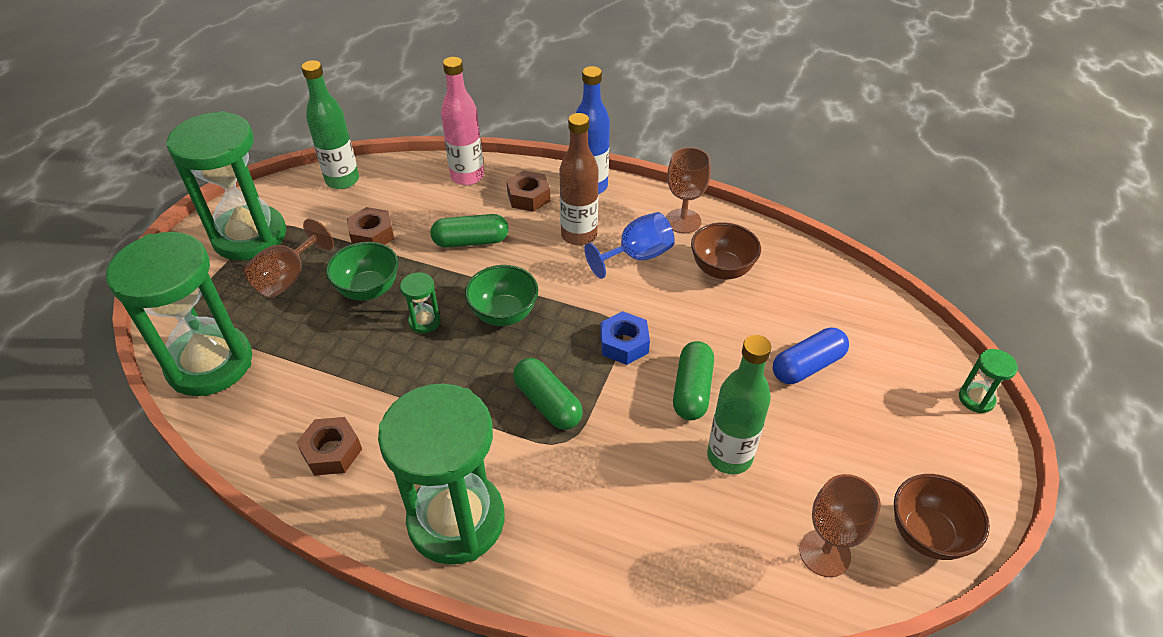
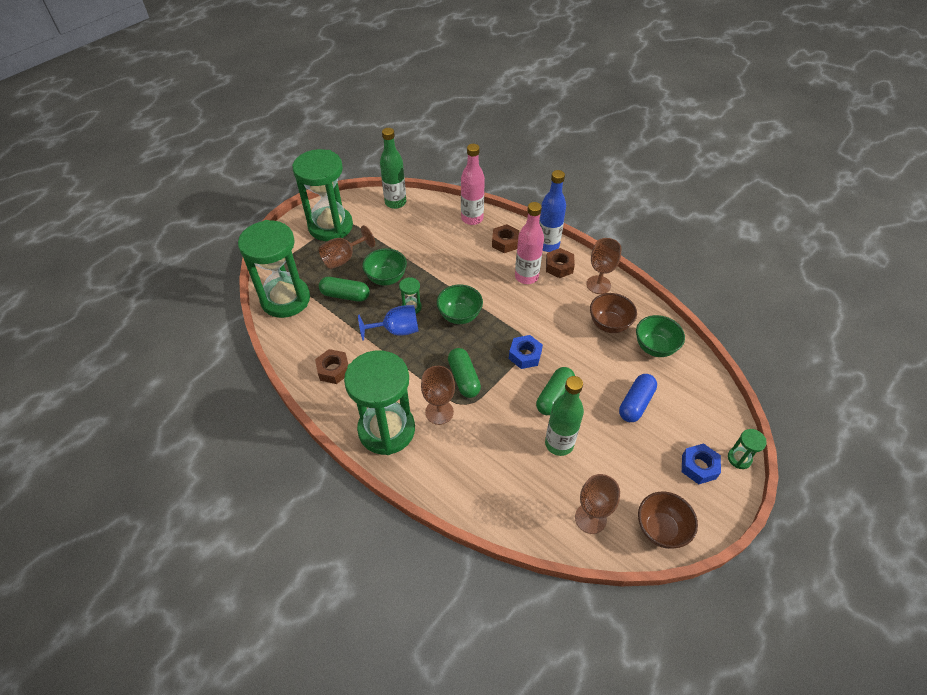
camera: 20 degrees right, 5 degrees up
(372, 235) = (400, 243): brown nut -> brown nut (559, 267)
(471, 241) = (458, 263): green capsule -> green capsule (345, 295)
(530, 465) = (439, 412): none -> brown goblet
(579, 235) = (526, 276): brown bottle -> pink bottle
(636, 256) = (557, 301): blue goblet -> blue goblet (396, 330)
(796, 283) = (654, 347): none -> green bowl
(807, 366) = (635, 403): blue capsule -> blue capsule turned 45 degrees counterclockwise
(931, 427) = (699, 467): none -> blue nut

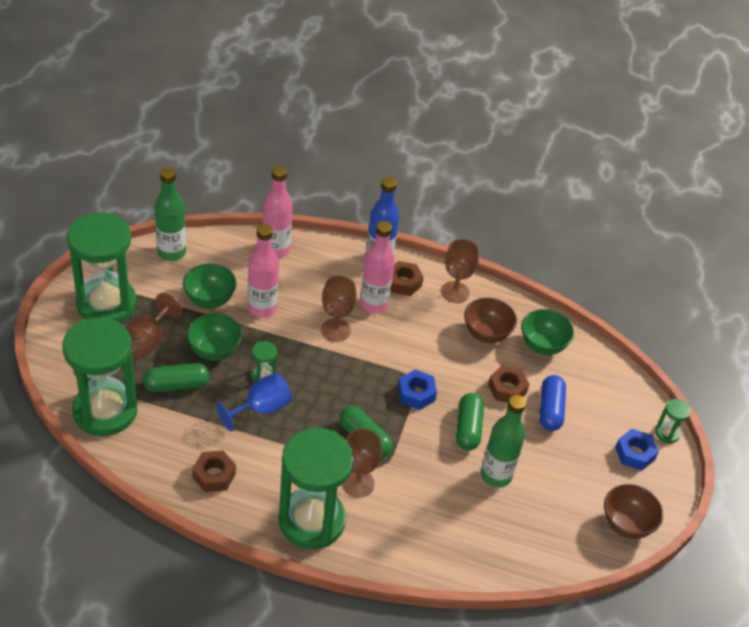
camera: 30 degrees left, 5 degrees down
(438, 257) = (262, 308): none -> pink bottle
(459, 316) = (323, 370): green bowl -> green bowl (210, 300)
(505, 242) = (329, 269): brown nut -> brown nut (507, 389)
(590, 518) = (559, 537): brown goblet -> brown goblet (335, 330)

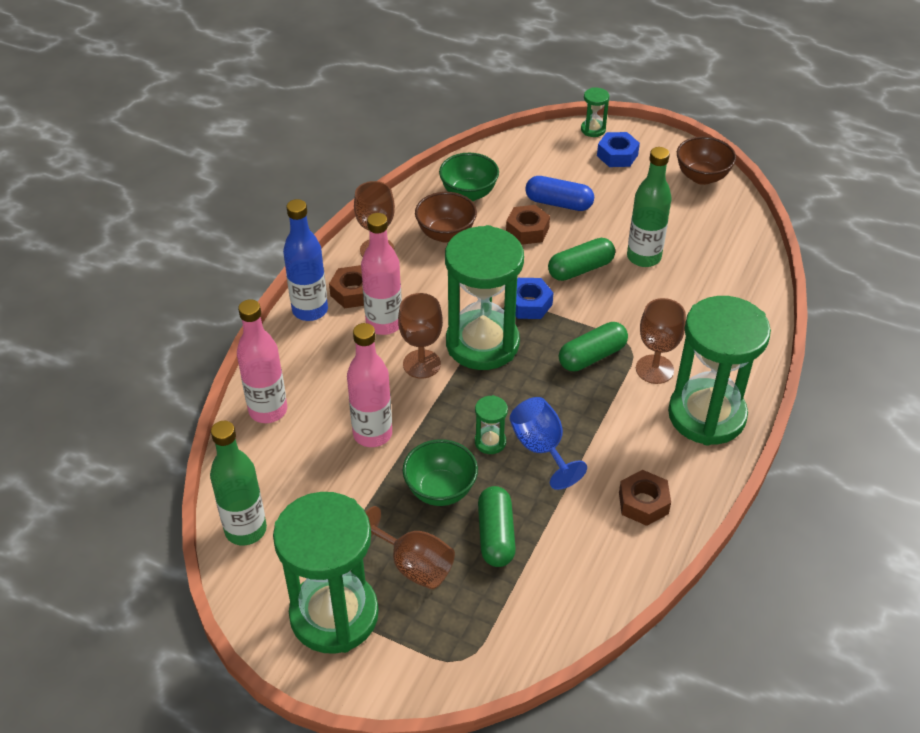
camera: 75 degrees left, 0 degrees up
(105, 411) = (535, 620): green hourglass -> green hourglass (482, 343)
(210, 300) = (347, 490): green bowl -> none
(468, 428) = (580, 269): green capsule -> green capsule turned 45 degrees counterclockwise

